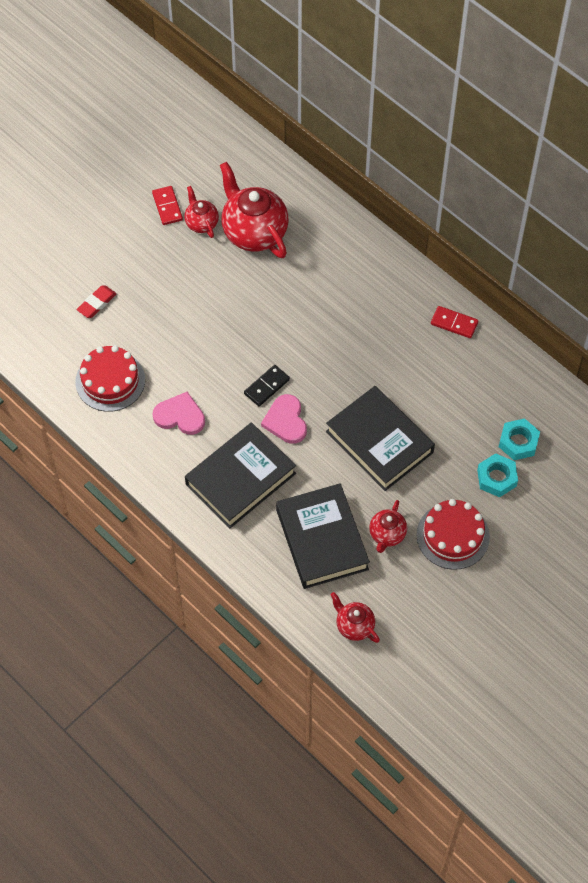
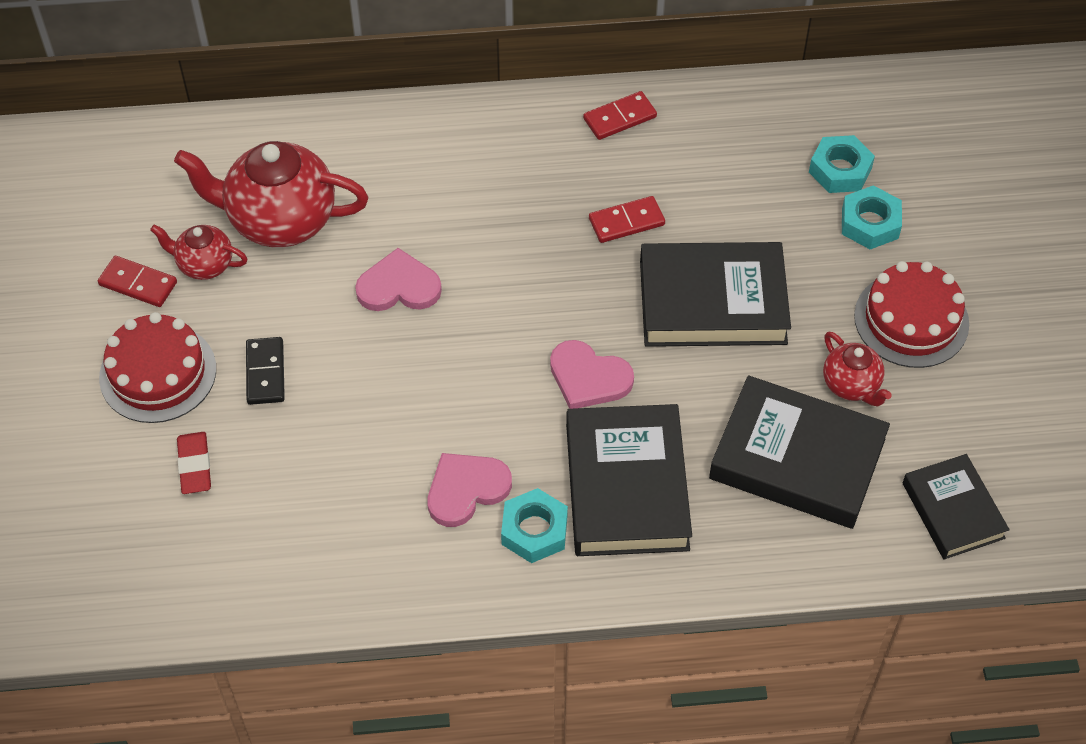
camera: 50 degrees left, 5 degrees down
(110, 381) = (330, 534): red cake -> red cake (158, 373)
(183, 458) = (534, 530): none -> turquoise nut
(263, 307) = (399, 286): none -> pink heart
(267, 387) = (519, 363): black domino -> black domino (265, 373)
(354, 626) = (953, 510): red teapot -> black book
(392, 372) = (626, 221): none -> red domino

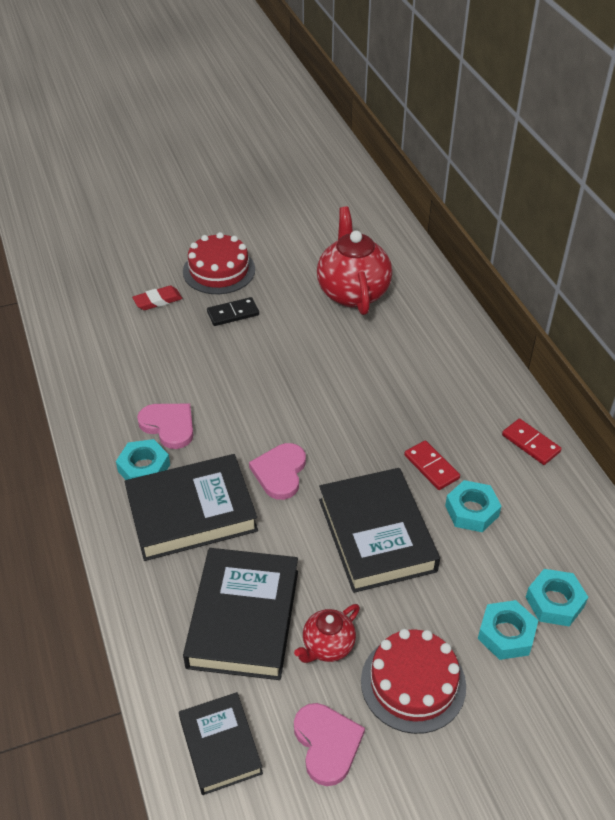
camera: 75 degrees right, 10 degrees down
(138, 284) = (280, 247): red domino -> none
(204, 265) = (304, 269): red teapot -> none
(399, 286) = (322, 357): pink heart -> pink heart (327, 744)
(702, 203) = (471, 511): none -> turquoise nut
(953, 510) = (220, 746): black book -> black book turned 75 degrees counterclockwise

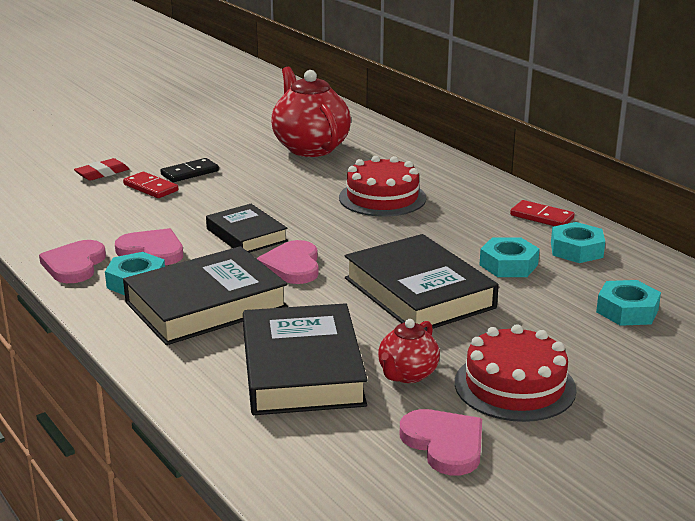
camera: 15 degrees left, 20 degrees down
(100, 433) = (74, 265): none -> pink heart
(219, 270) = (161, 148): red cake -> red cake (382, 198)
(220, 746) = (322, 466): black book -> black book (246, 235)
(431, 467) = (451, 243): red domino -> red domino (151, 188)
(506, 634) = (592, 338): turquoise nut -> turquoise nut (576, 250)

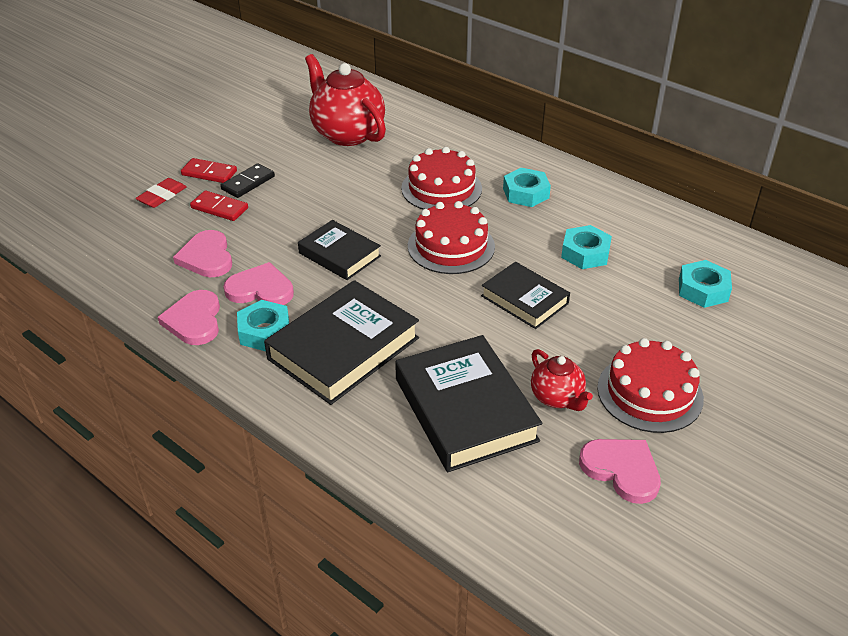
camera: 15 degrees left, 15 degrees up
(292, 266) = (399, 286): pink heart -> pink heart (207, 257)
(365, 242) = (451, 246): none -> red cake
(407, 374) = (557, 398): red teapot -> red teapot turned 45 degrees counterclockwise
(419, 293) = (524, 300): black book -> black book, size x0.61
(541, 217) = (588, 191): red domino -> red domino (209, 173)
(576, 250) = (633, 226): turquoise nut -> turquoise nut (526, 193)

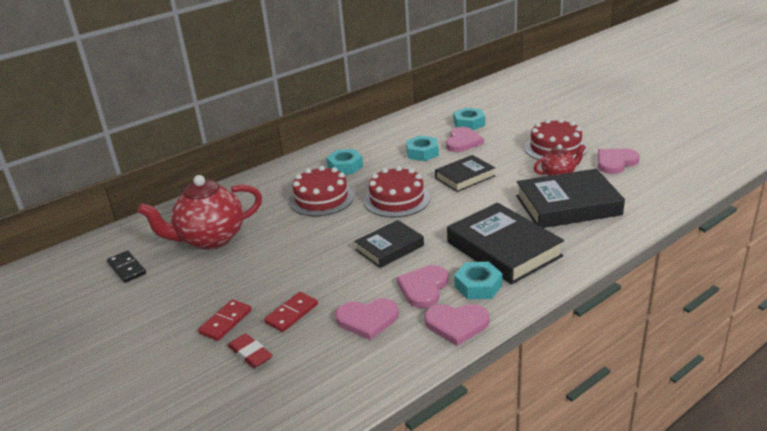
camera: 75 degrees left, 10 degrees down
(248, 183) = (258, 296): black domino -> black domino (127, 268)
(634, 289) = (463, 142): none -> pink heart

